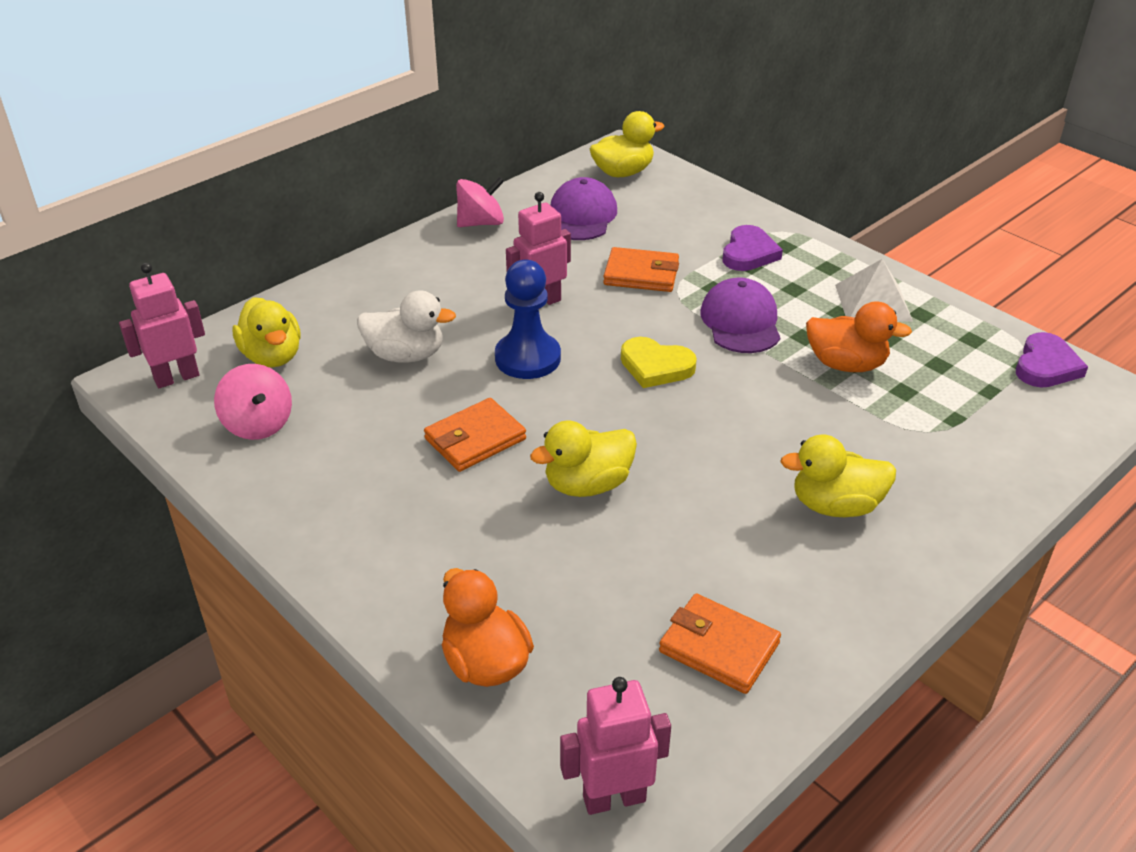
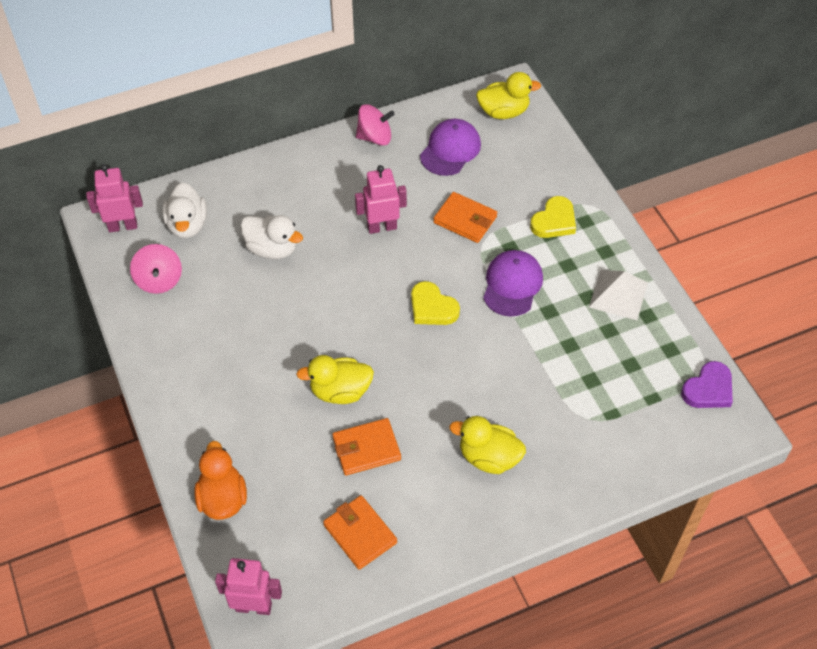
camera: 20 degrees right, 15 degrees up
(272, 356) = (187, 225): yellow duck -> white duck
(475, 439) = (286, 333): orange wallet -> orange wallet (366, 449)
(527, 358) = (350, 275): blue pawn -> none
(749, 253) = (554, 221): purple heart -> yellow heart
(846, 364) = (564, 345): orange duck -> none

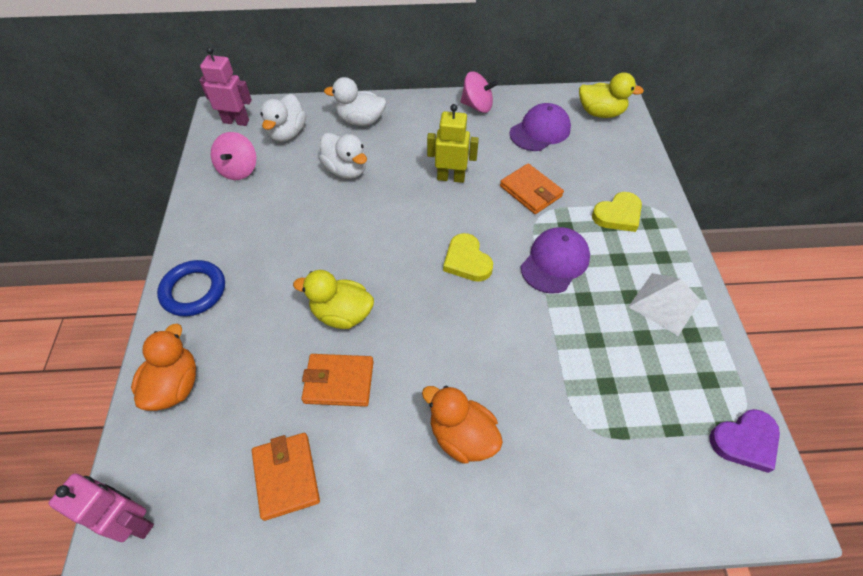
camera: 20 degrees right, 0 degrees up
(188, 414) = (194, 291): none -> blue ring
(259, 188) = (361, 120): none -> white duck
(382, 227) = (451, 177): pink robot -> yellow robot
(488, 457) = (462, 436): yellow duck -> orange duck

